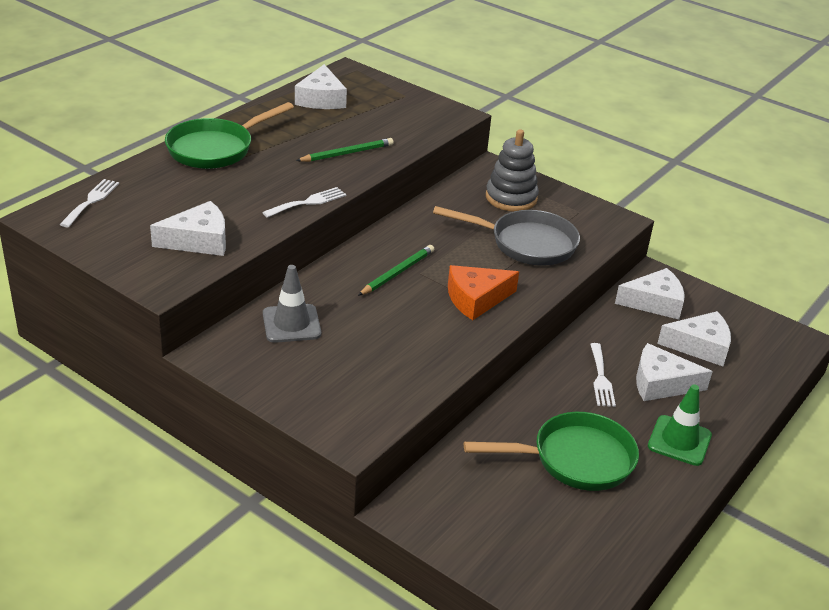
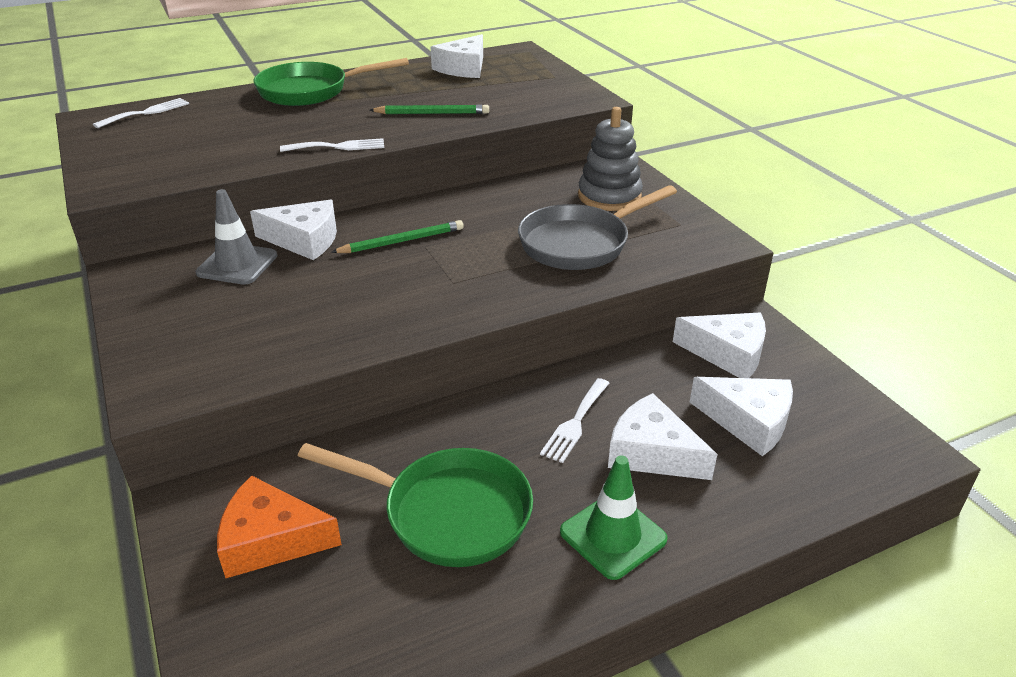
camera: 30 degrees right, 0 degrees up
(199, 240) = (191, 159): white cheese -> white cheese (304, 240)
(476, 299) = (459, 286): orange cheese -> orange cheese (270, 540)
(526, 244) = (580, 243): grey pan -> grey pan turned 105 degrees clockwise

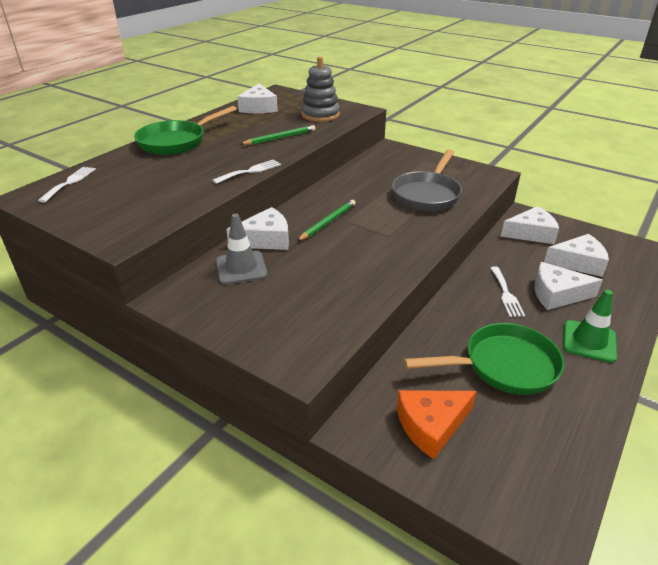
camera: 30 degrees left, 0 degrees up
(609, 196) = (408, 165): grey stacking toy -> grey stacking toy (320, 115)

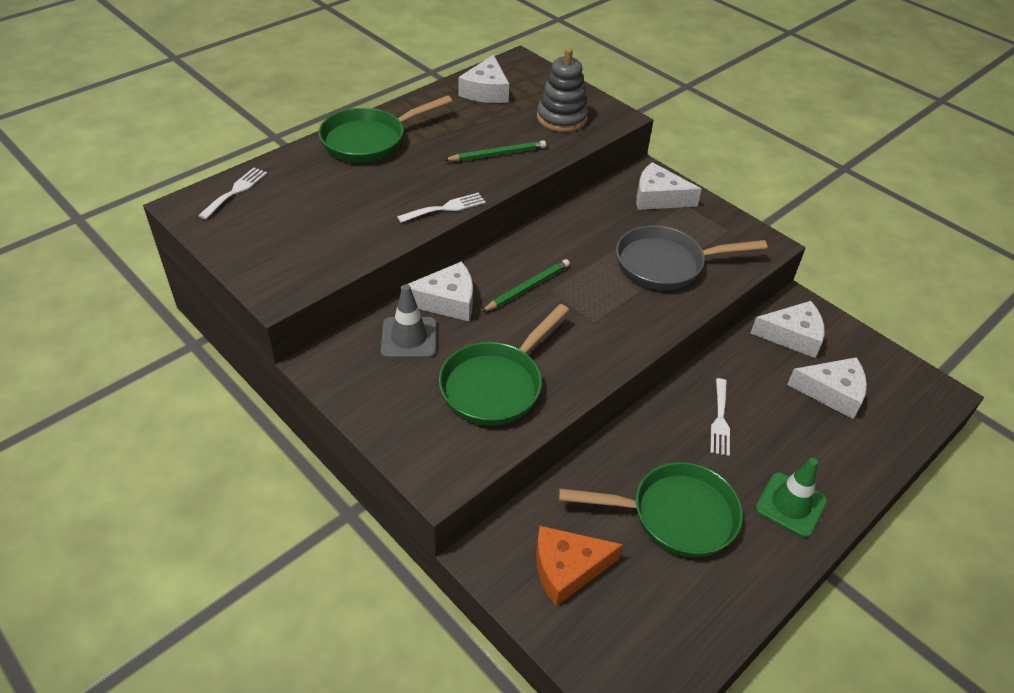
camera: 10 degrees right, 10 degrees up
(326, 288) = (496, 385): none -> green pan
(427, 194) = (666, 264): grey pan -> grey pan turned 45 degrees clockwise
(557, 294) = (783, 433): white cheese -> white cheese (658, 197)

